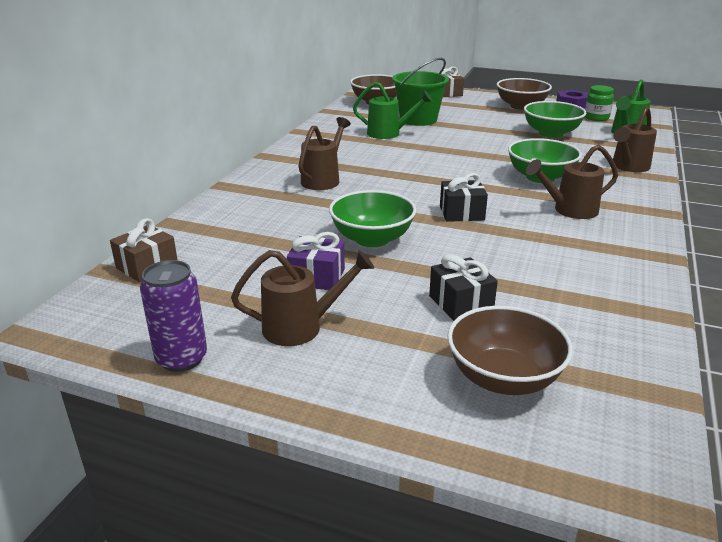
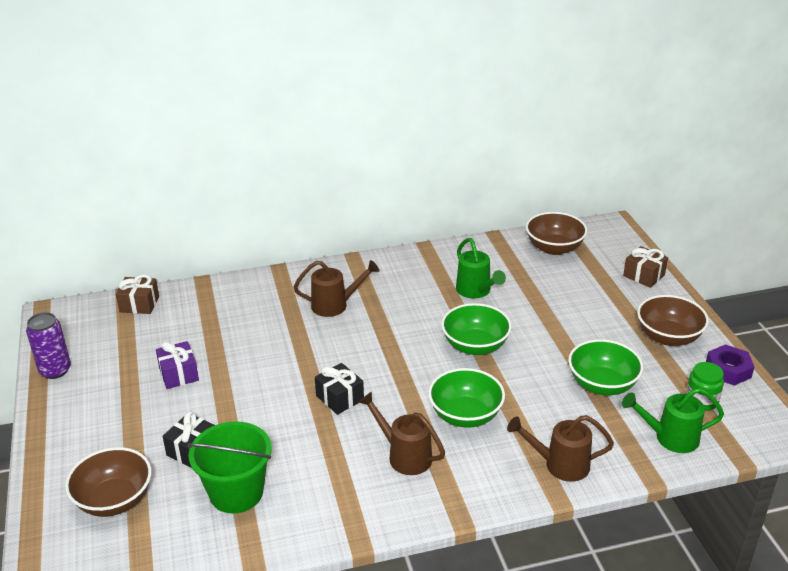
camera: 55 degrees right, 5 degrees up
(301, 327) = (115, 396): brown watering can -> none
(372, 239) = (253, 373): green bowl -> green bowl (475, 346)
(418, 120) = (535, 291): green bucket -> green bucket (236, 492)

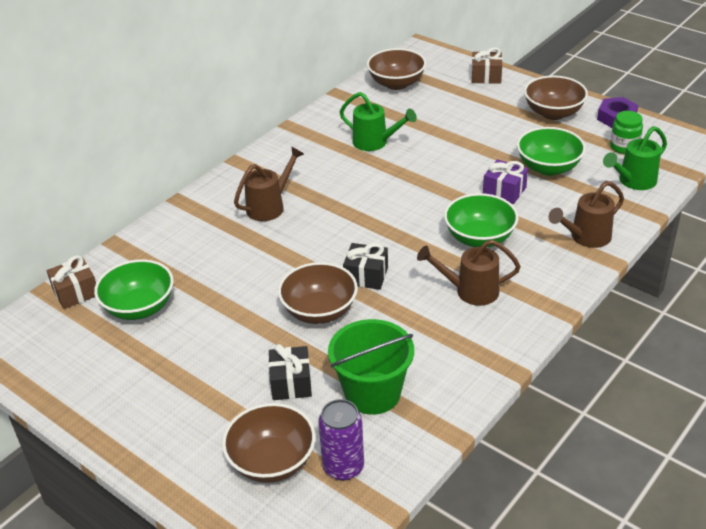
camera: 35 degrees left, 5 degrees up
(55, 370) = (63, 392): purple can -> purple can (343, 467)
(179, 374) = (197, 330): purple gift -> purple gift (504, 191)
(274, 407) = (319, 311): none -> brown bowl
(475, 346) = (424, 184): green bowl -> green bowl (139, 308)

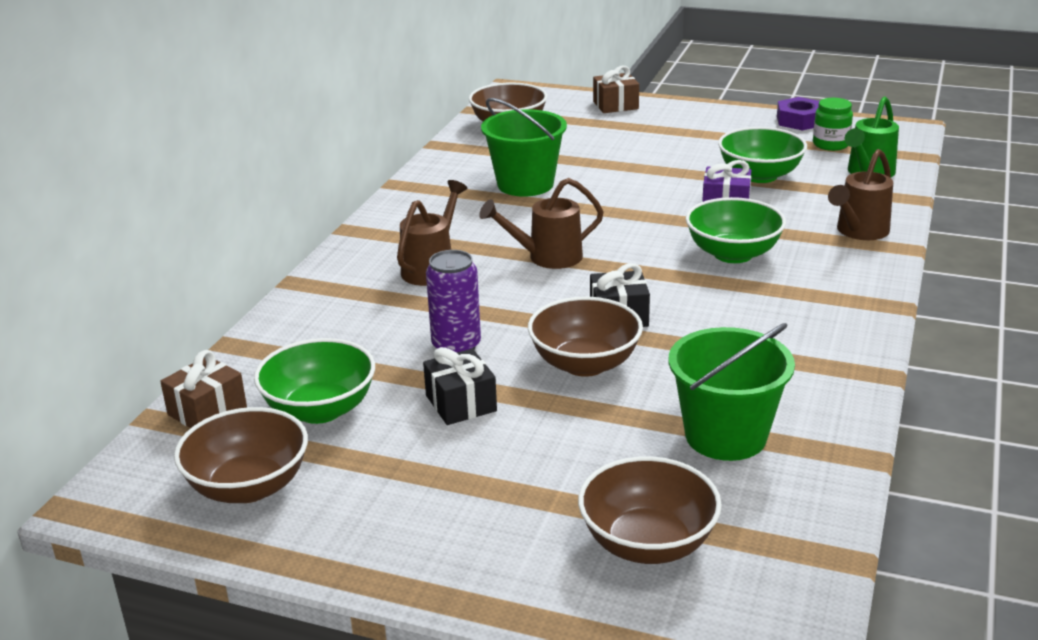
camera: 20 degrees left, 10 degrees down
(291, 383) = (606, 449): black gift -> black gift (461, 403)
(343, 467) = (752, 526): purple can -> purple can (456, 346)
(375, 142) = (525, 184): green watering can -> green bucket
(470, 291) = (765, 307): brown watering can -> brown watering can (547, 257)
(553, 113) = (723, 126): brown bowl -> brown bowl (248, 486)

